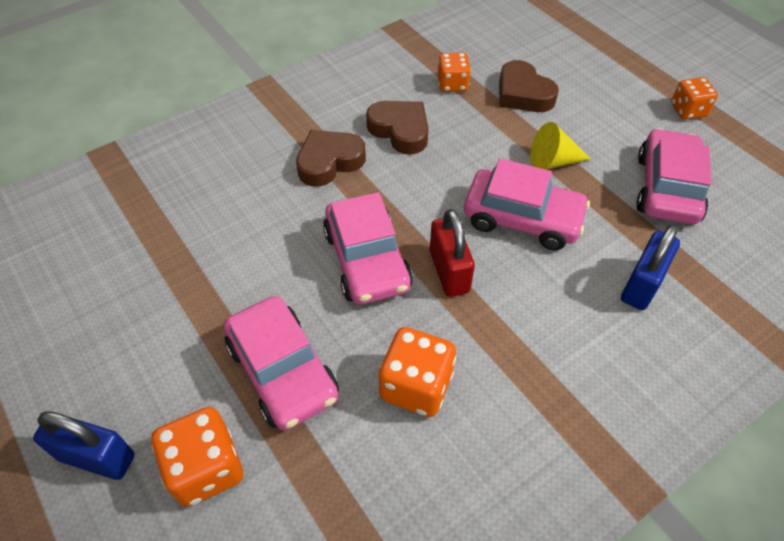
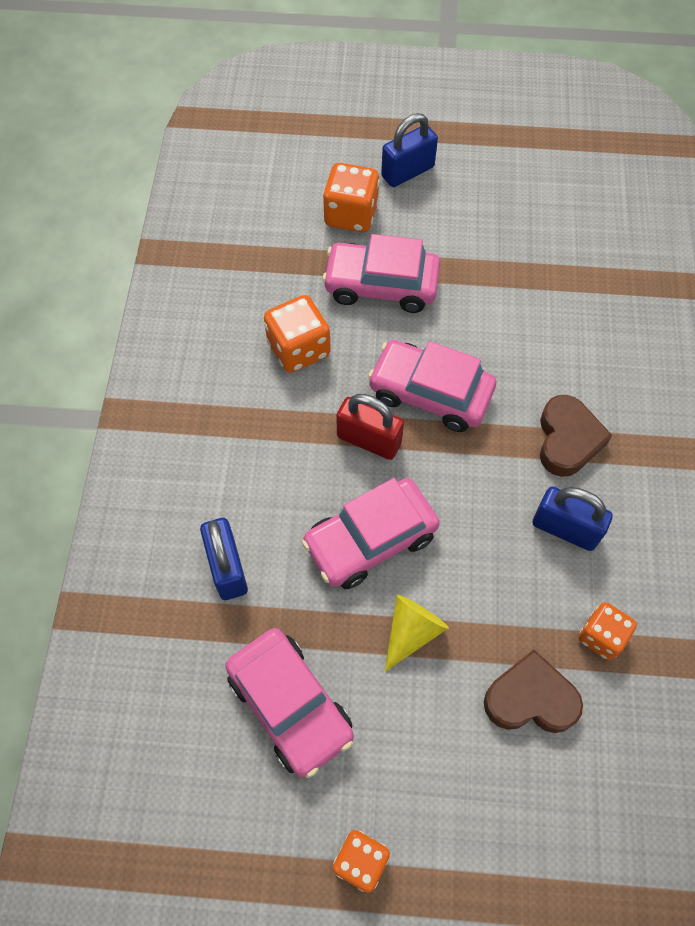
camera: 130 degrees right, 10 degrees up
(400, 130) = (565, 529): brown heart -> blue padlock

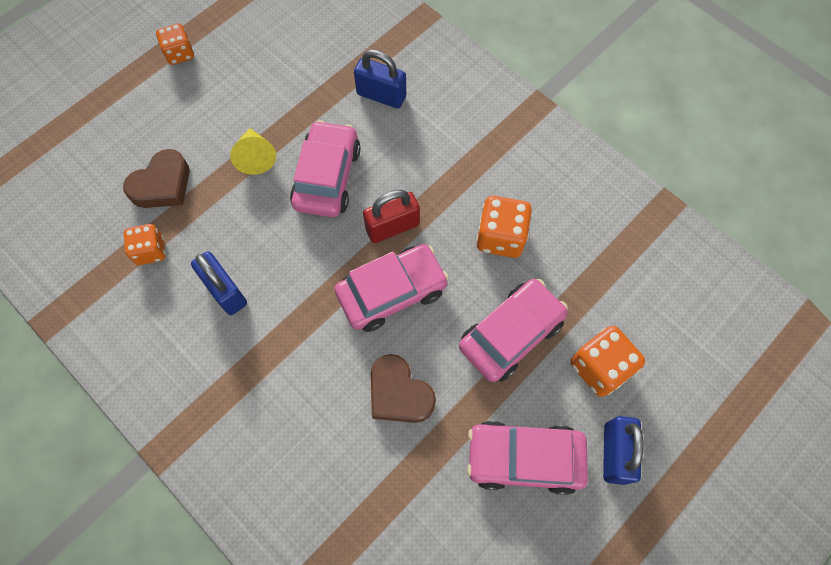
camera: 130 degrees right, 5 degrees up
(290, 705) = (278, 74): pink car -> pink car (524, 458)
(565, 529) = (225, 291): blue padlock -> blue padlock turned 75 degrees clockwise
(567, 440) = (277, 350): brown heart -> brown heart (399, 393)

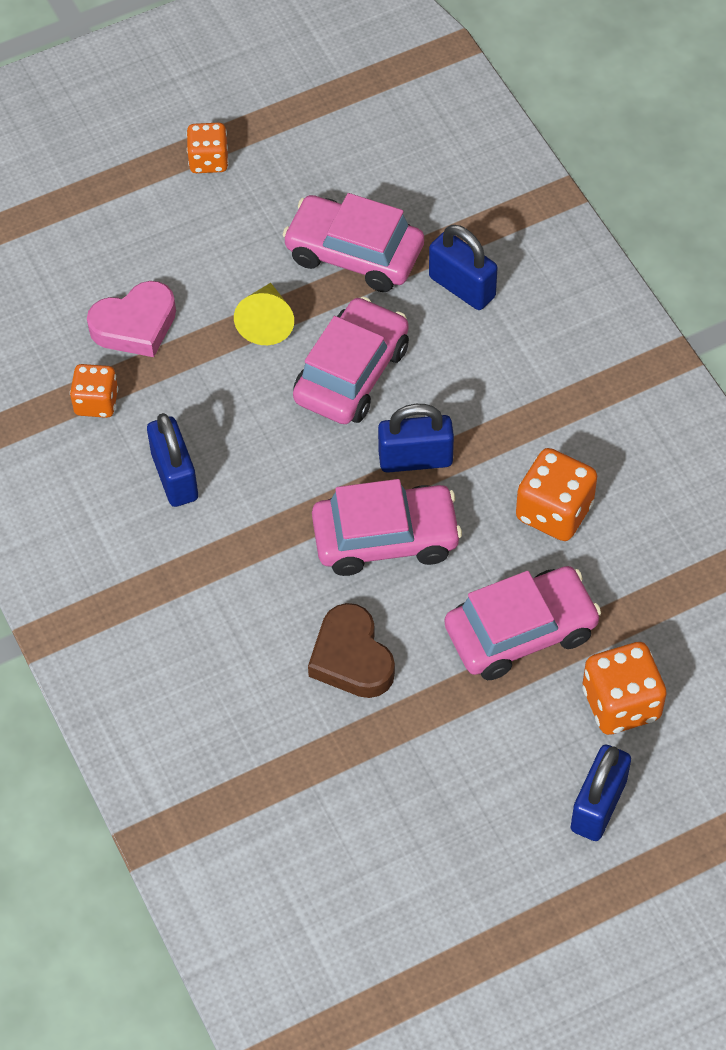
camera: 20 degrees right, 10 degrees down
(162, 185) = (135, 325): brown heart -> pink heart
(392, 227) = (415, 459): red padlock -> blue padlock
(524, 458) = (480, 776): pink car -> pink car (354, 253)

